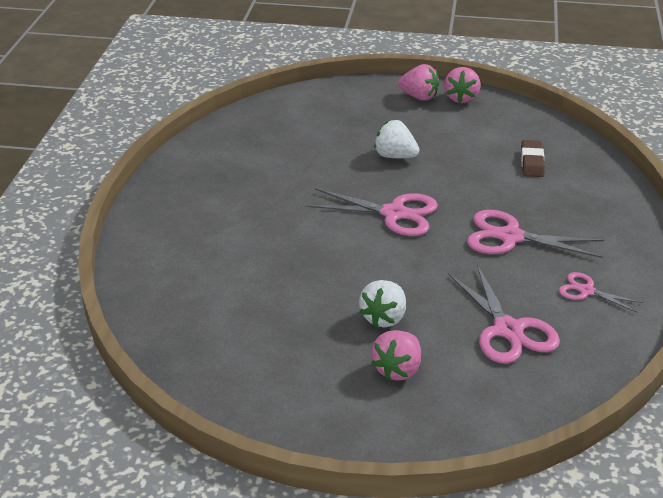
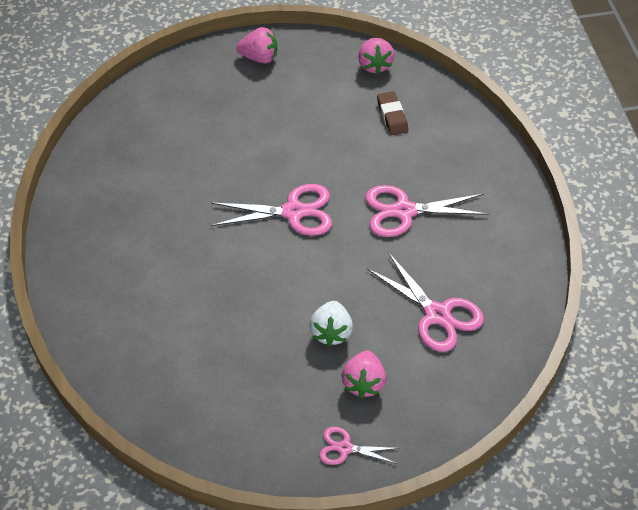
camera: 20 degrees left, 15 degrees up
(395, 156) = (267, 141): white strawberry -> none
(461, 98) = (300, 50): pink strawberry -> pink strawberry (375, 65)
(586, 291) = (486, 254): pink scissors -> pink scissors (345, 448)

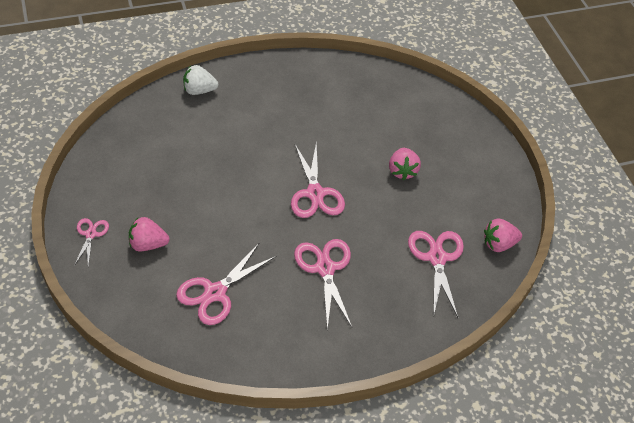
camera: 80 degrees right, 0 degrees up
(259, 58) = (486, 162): pink strawberry -> pink strawberry (402, 171)
(331, 332) = (196, 222): white strawberry -> white strawberry (199, 90)
(392, 116) = (437, 258): brown eraser -> pink scissors

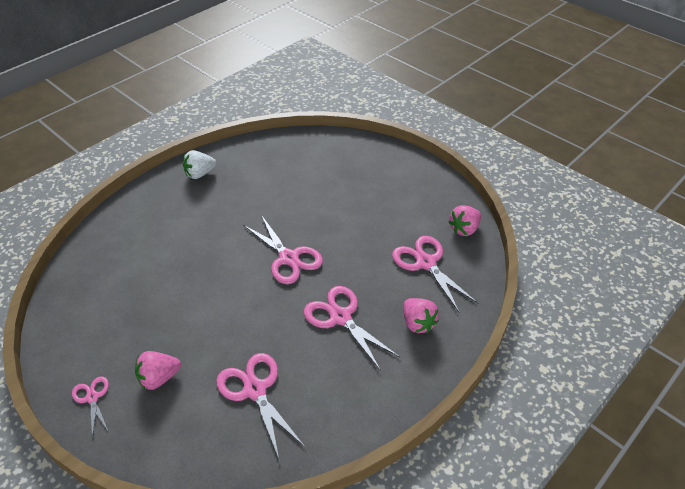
camera: 25 degrees left, 5 degrees down
(199, 90) = (125, 218): white strawberry -> white strawberry (200, 174)
(215, 293) = (255, 390): pink scissors -> pink scissors turned 135 degrees clockwise
(402, 171) = (349, 207): pink strawberry -> pink strawberry (418, 323)

